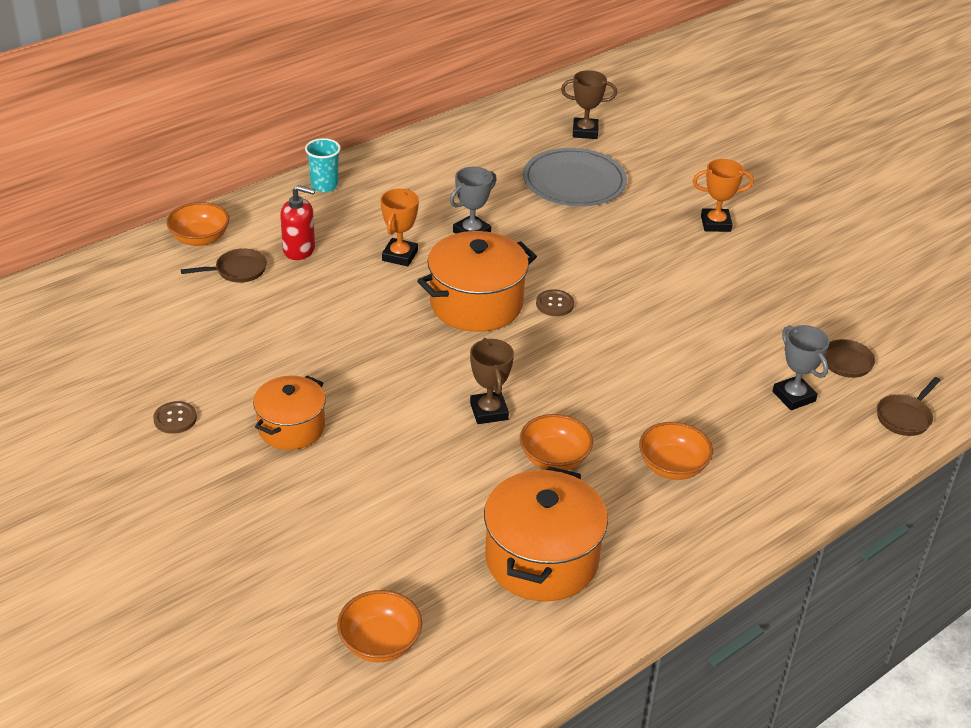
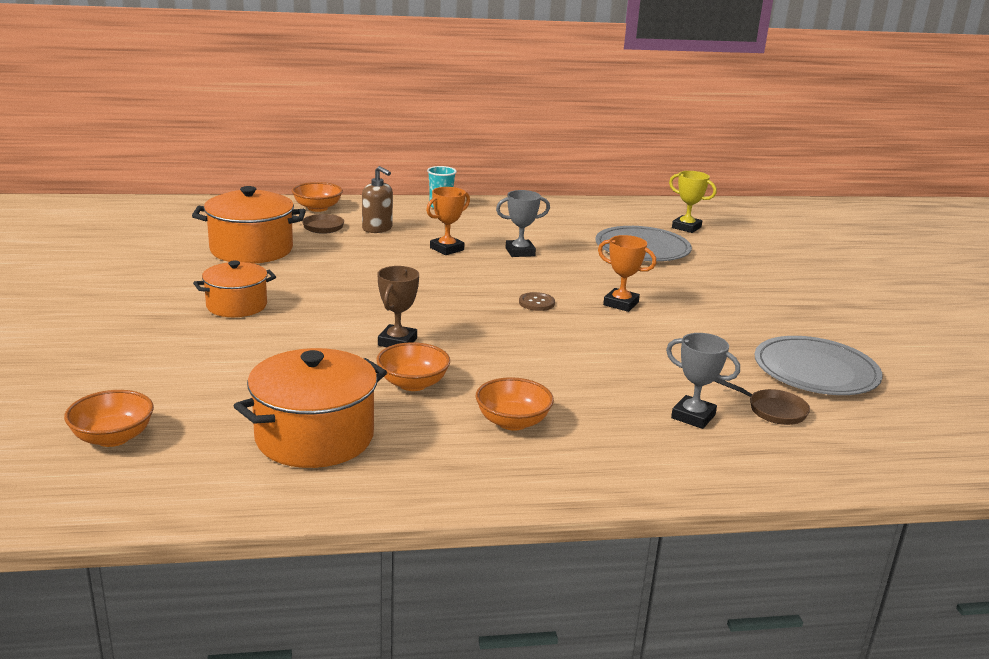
camera: 30 degrees right, 15 degrees down
(175, 419) = (167, 278): brown button -> none
(299, 250) = (377, 229): red soap dispenser -> brown soap dispenser
(476, 304) = (471, 286): orange pot -> orange pot (251, 250)
(585, 132) = (686, 227): brown trophy -> yellow trophy
(715, 224) = (744, 298): orange trophy -> orange trophy (621, 304)
(793, 396) = (693, 416): grey trophy -> grey trophy turned 60 degrees counterclockwise
(836, 299) = (816, 371): none -> grey plate
(905, 417) = (802, 467): brown pan -> none

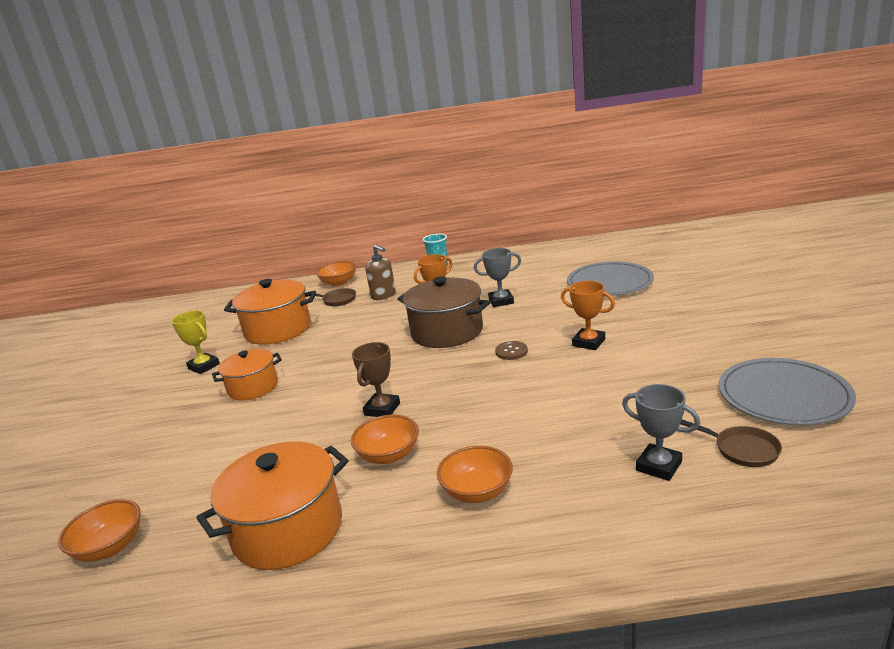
camera: 10 degrees right, 0 degrees up
(460, 275) = (447, 332): none -> brown pot
(686, 227) = (649, 256): yellow trophy -> yellow trophy (204, 366)

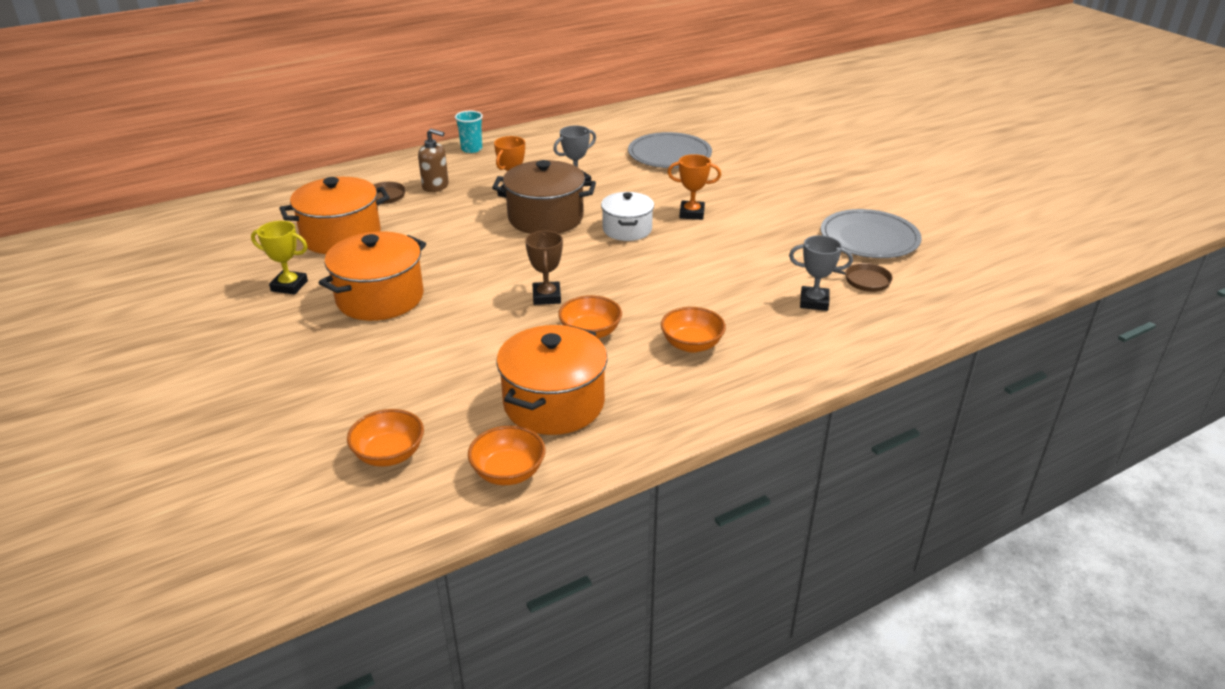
camera: 30 degrees left, 10 degrees up
(253, 387) = (380, 298): orange pot -> orange pot, size x1.56
(339, 283) = (363, 176): orange bowl -> orange bowl (508, 472)
(511, 351) = (627, 229): brown button -> white pot

